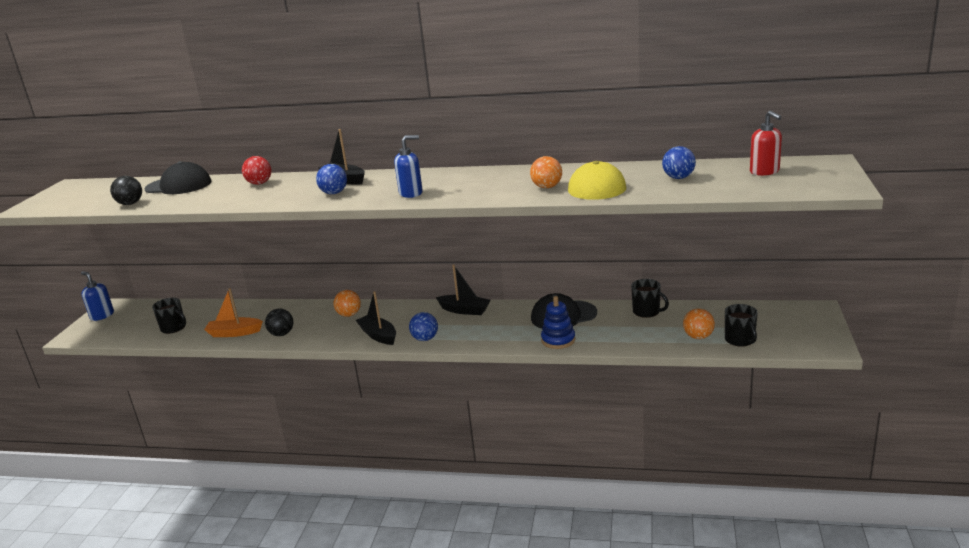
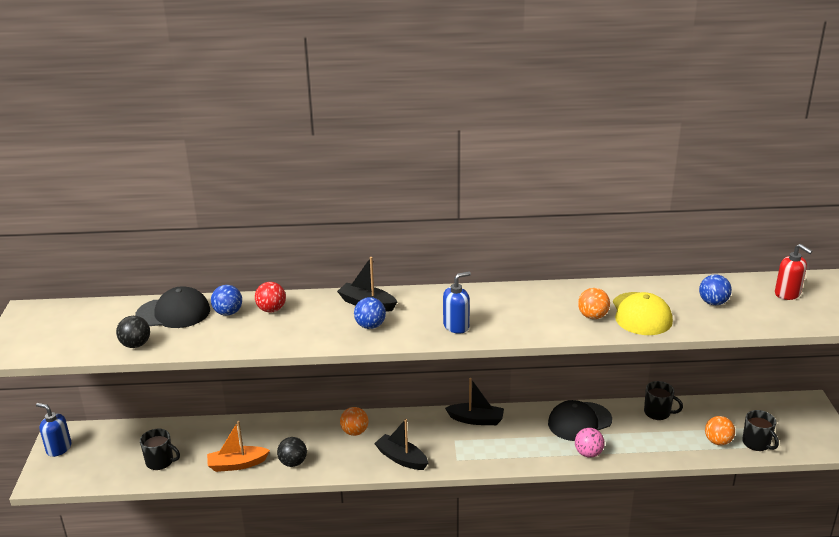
camera: 15 degrees left, 5 degrees up
(425, 339) = (453, 460): blue ball -> blue ball (228, 313)
(558, 340) = (588, 453): blue stacking toy -> pink ball

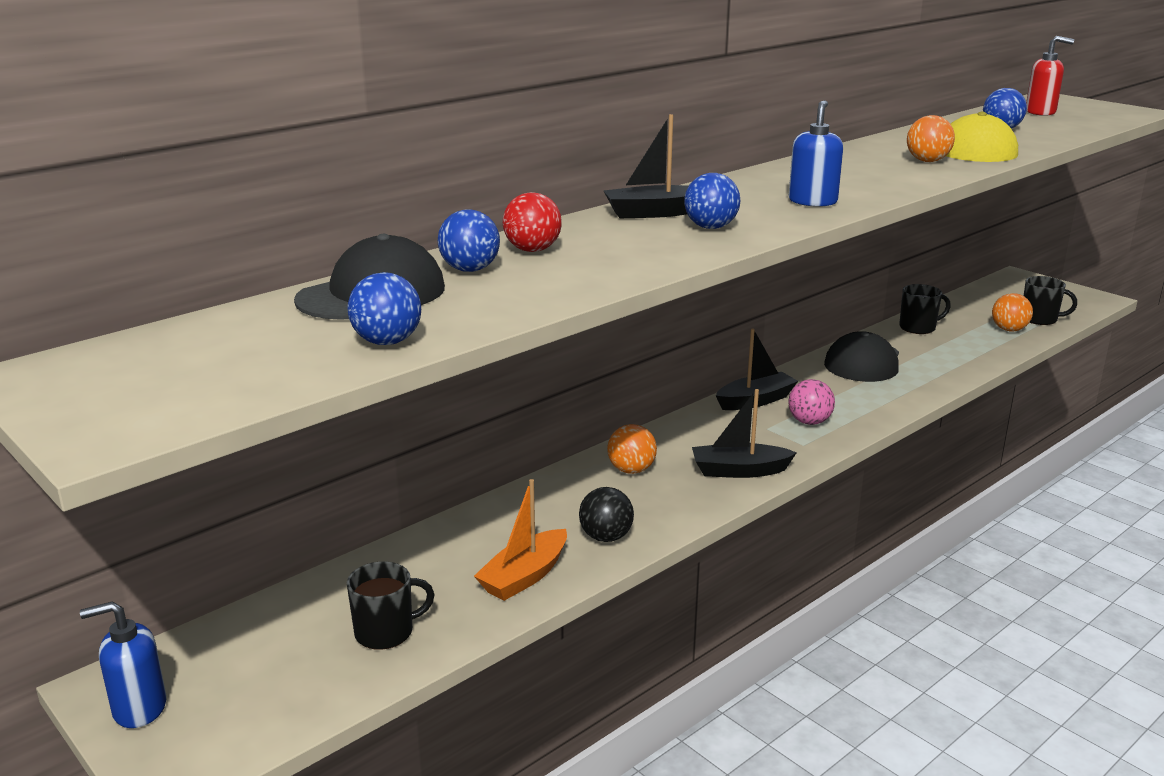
camera: 40 degrees left, 5 degrees down
(136, 345) = (387, 342): black ball -> blue ball
(588, 453) = (922, 383): pink ball -> pink ball (809, 422)

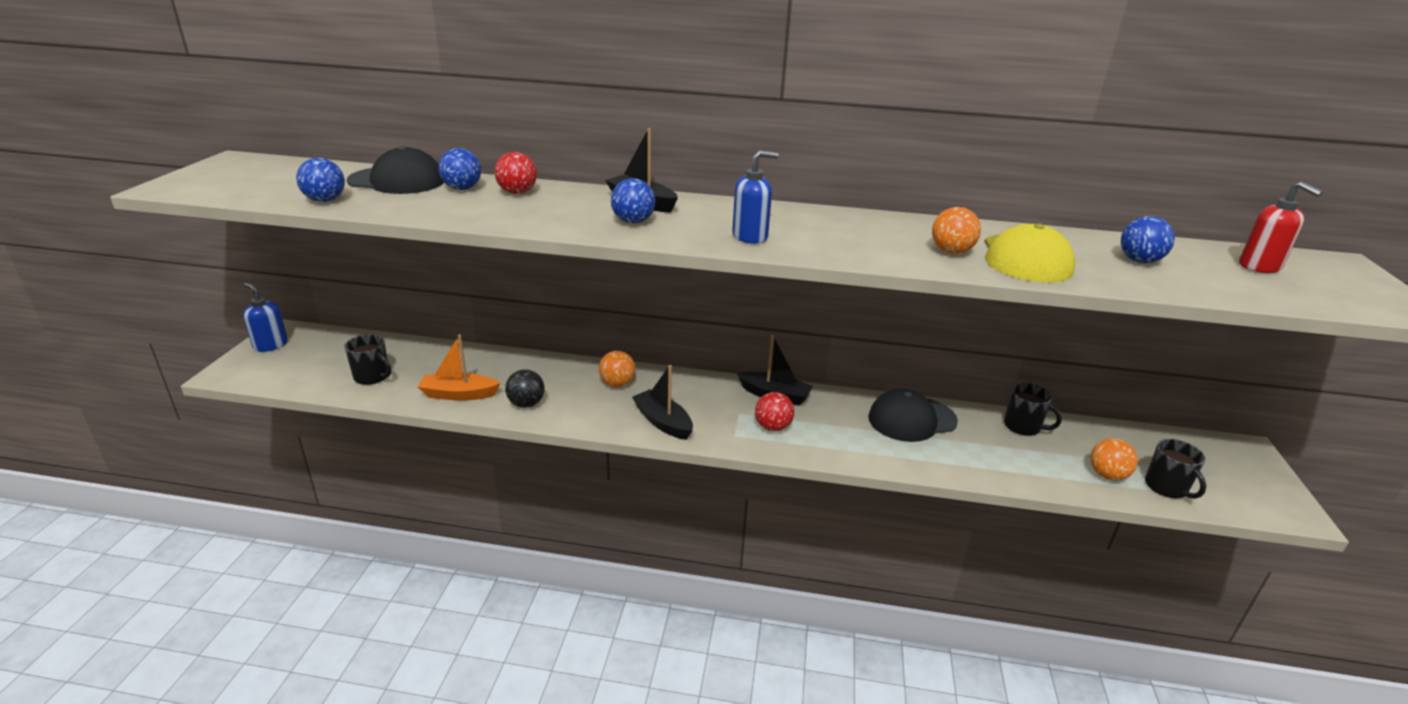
camera: 50 degrees right, 5 degrees up
(809, 422) = (772, 427): pink ball -> red ball

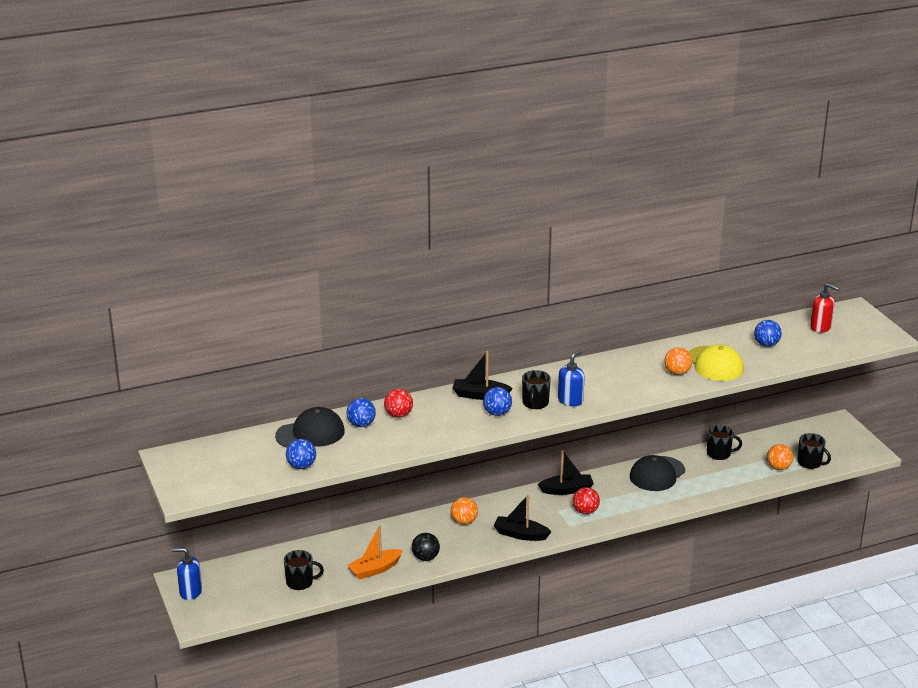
camera: 30 degrees left, 0 degrees up
(698, 226) = (535, 403): none -> black mug

